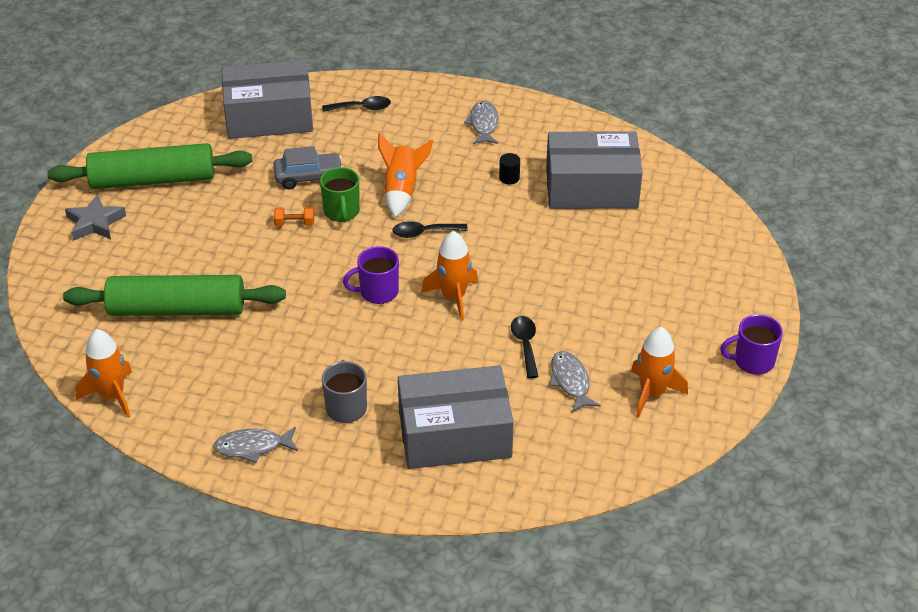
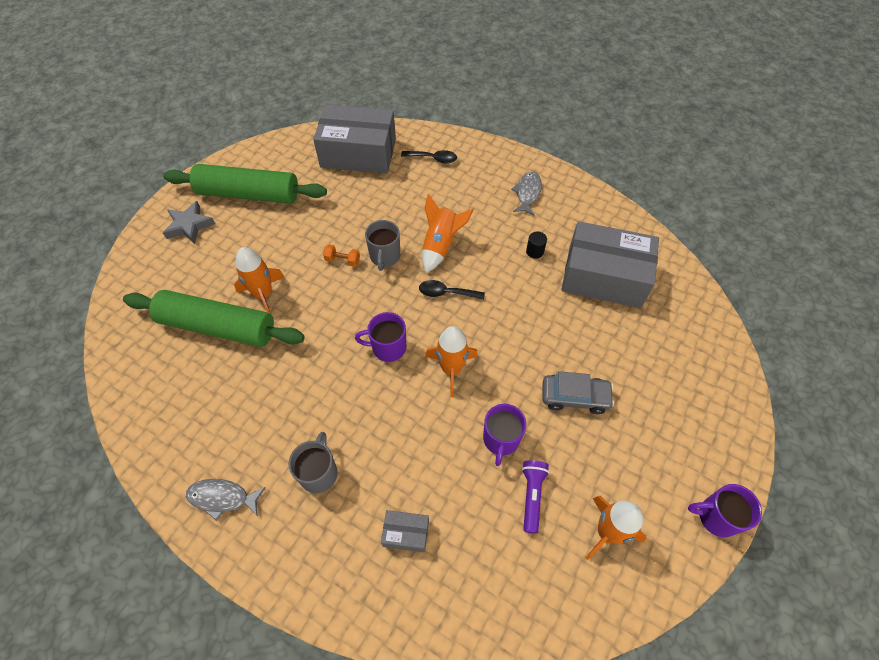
camera: 15 degrees right, 15 degrees up
(112, 395) = (130, 407): orange rocket -> orange rocket (263, 294)
(308, 177) = (369, 216): grey car -> grey car (574, 397)
(342, 212) = (385, 256): green mug -> grey mug
(454, 434) = (406, 533): grey box -> grey box, size x0.42
(525, 344) = (501, 440): black spoon -> purple mug
(570, 381) = (532, 496): grey fish -> purple flashlight

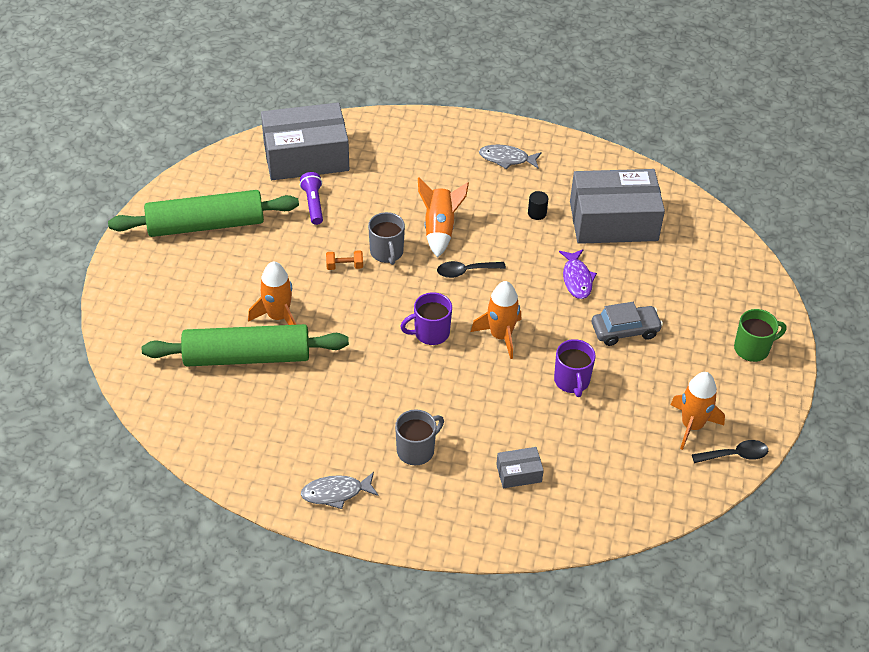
camera: 20 degrees left, 10 degrees down
(189, 225) = (157, 271): grey star -> none
(319, 473) = (416, 450): grey mug -> grey mug turned 60 degrees clockwise
(433, 159) = (392, 145): black spoon -> black spoon (735, 455)
(527, 193) = (506, 159): grey fish -> grey fish turned 75 degrees counterclockwise
(532, 496) = (617, 416): purple flashlight -> purple flashlight (313, 204)
(547, 328) = (577, 279): none -> purple fish
(702, 456) = (752, 349): none -> green mug
(716, 517) = (778, 390): purple mug -> none

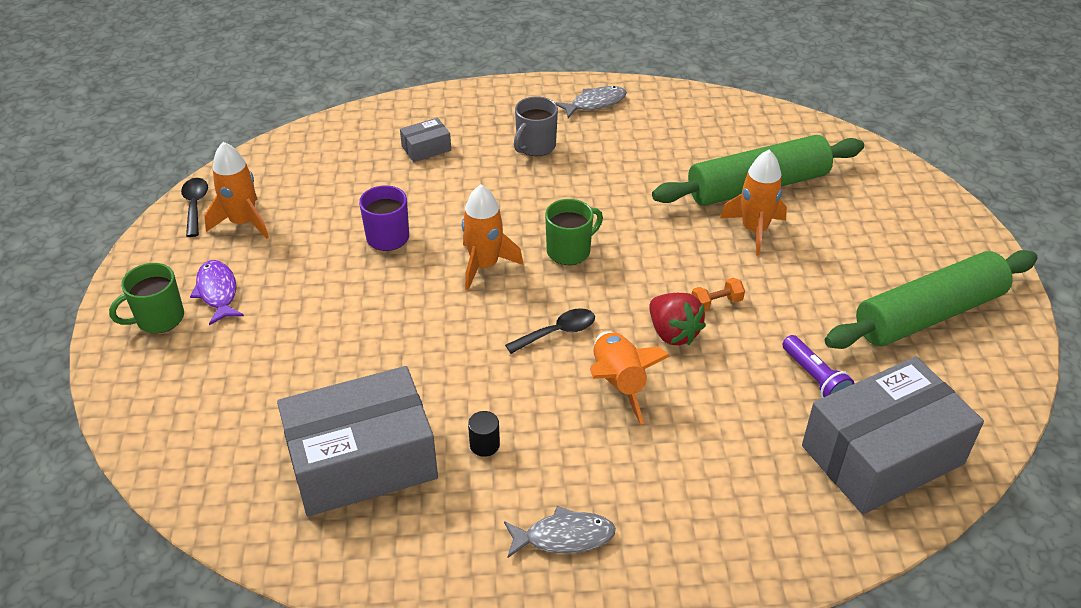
camera: 165 degrees right, 5 degrees down
(387, 252) = (673, 333): grey mug -> red strawberry
(430, 333) = (570, 251): purple mug -> green mug
(577, 279) = (403, 356): purple fish -> purple fish (218, 292)
(625, 330) = (329, 305): grey car -> none
(735, 455) = (195, 205): black spoon -> black spoon turned 105 degrees clockwise

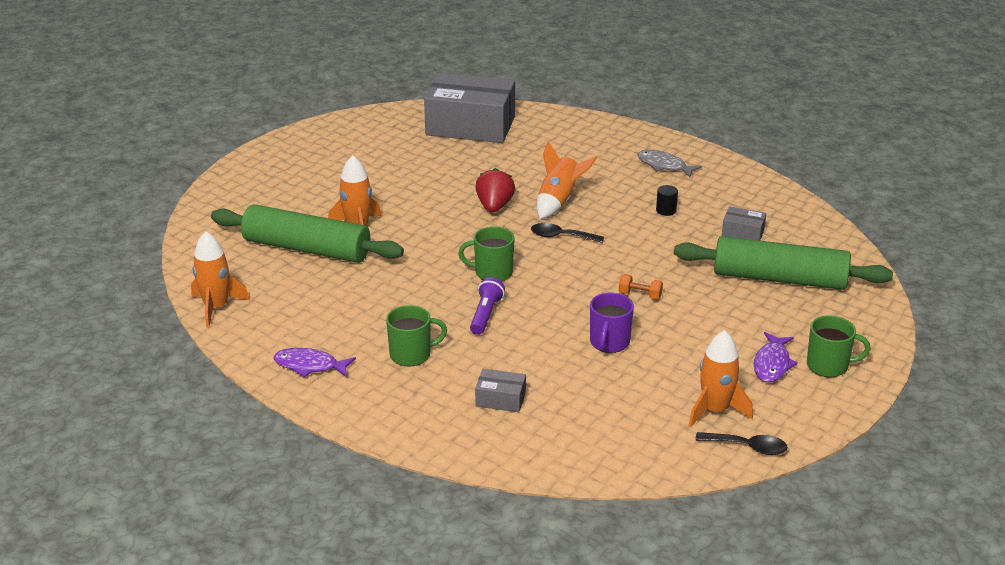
camera: 140 degrees left, 10 degrees down
(195, 205) = (748, 447): black spoon -> black spoon turned 105 degrees counterclockwise
(362, 461) = (743, 233): grey box -> grey box, size x0.42
(484, 265) = (561, 291): orange rocket -> orange rocket (216, 307)
(535, 146) = (411, 355): grey mug -> green mug
(595, 103) = (310, 366): grey fish -> purple fish
(716, 303) = (447, 207): orange dumbbell -> orange dumbbell (640, 295)
(814, 378) = (452, 159): purple flashlight -> purple flashlight (486, 315)
(928, 314) = (343, 152): green rolling pin -> green rolling pin (779, 279)

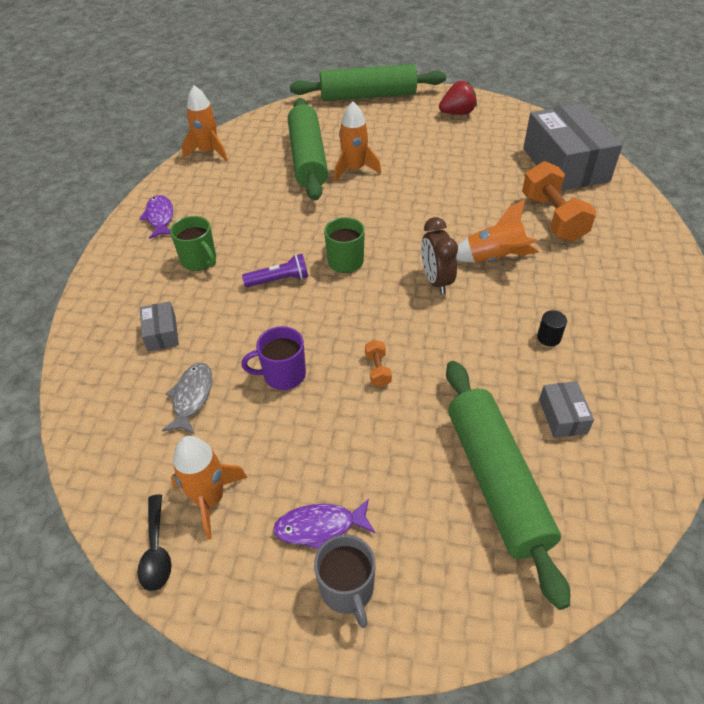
camera: 65 degrees right, 15 degrees up
(231, 181) = (368, 96): none -> green rolling pin
(494, 206) = (449, 224): red strawberry -> red strawberry (457, 113)
(534, 158) = (553, 218): none -> orange dumbbell
(561, 236) = (436, 281): black spoon -> brown clock
(664, 165) = (634, 307): grey fish -> grey fish (192, 397)
(829, 366) = (347, 589): green mug -> grey mug

